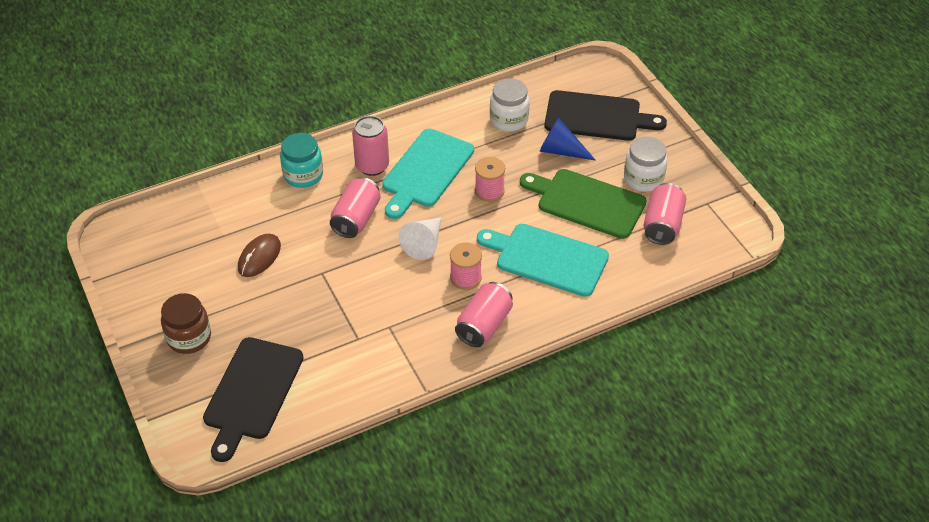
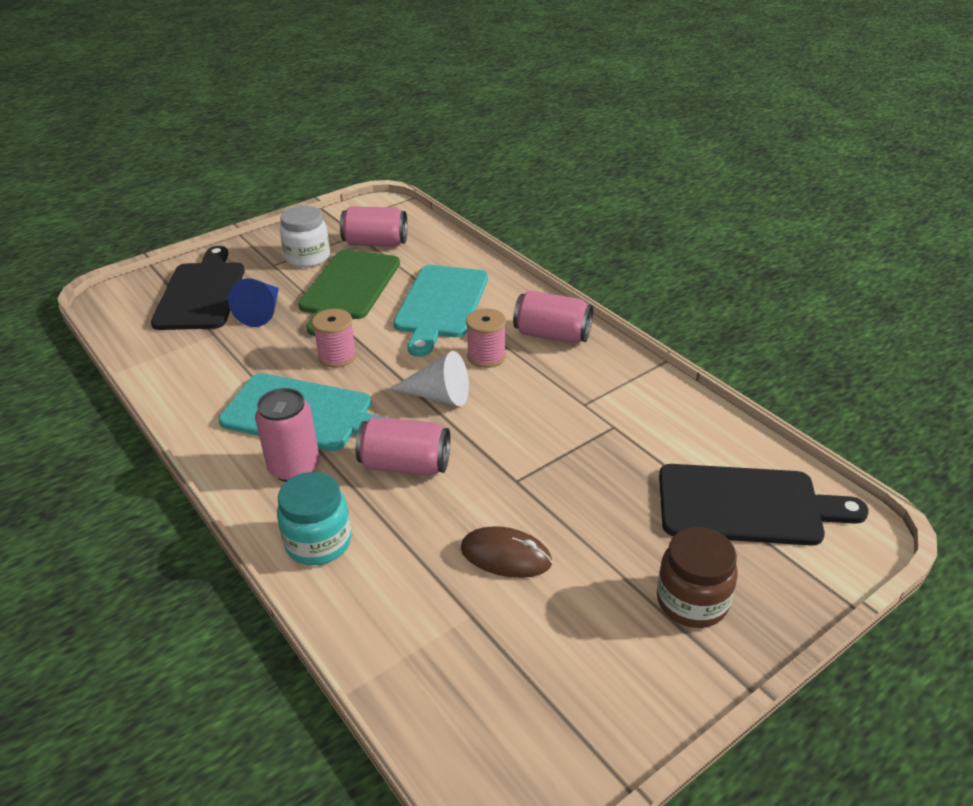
camera: 100 degrees left, 10 degrees down
(509, 120) = (201, 356): white jar -> none

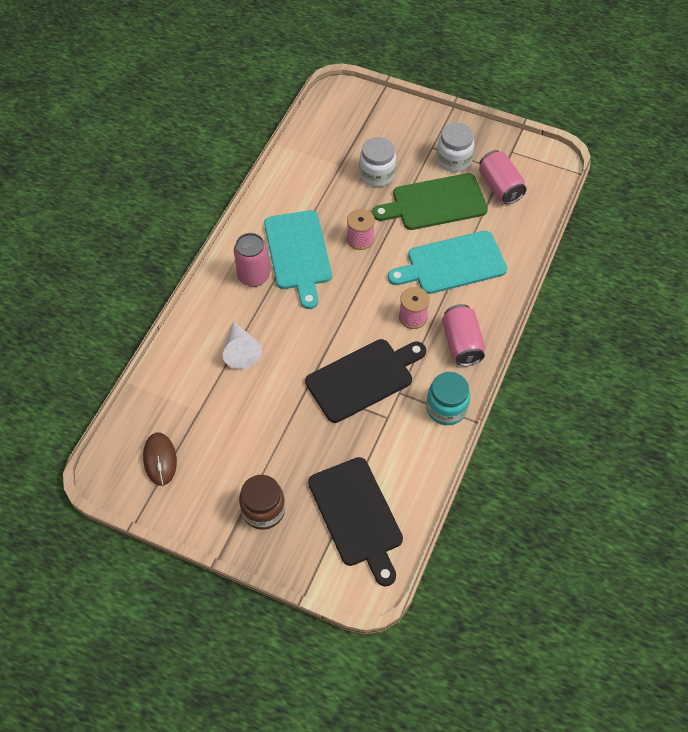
camera: 60 degrees right, 20 degrees up
(201, 293) = (375, 131): black cutting board -> black cutting board (363, 378)
(262, 312) = (377, 174): blue cone -> white jar
(318, 542) = (208, 319): turquoise jar -> turquoise jar (446, 408)
(405, 465) = (287, 326): pink can -> none
(439, 396) = (357, 311): white cone -> white cone (241, 351)
(506, 555) = (247, 408): brown mouse -> brown mouse (160, 459)

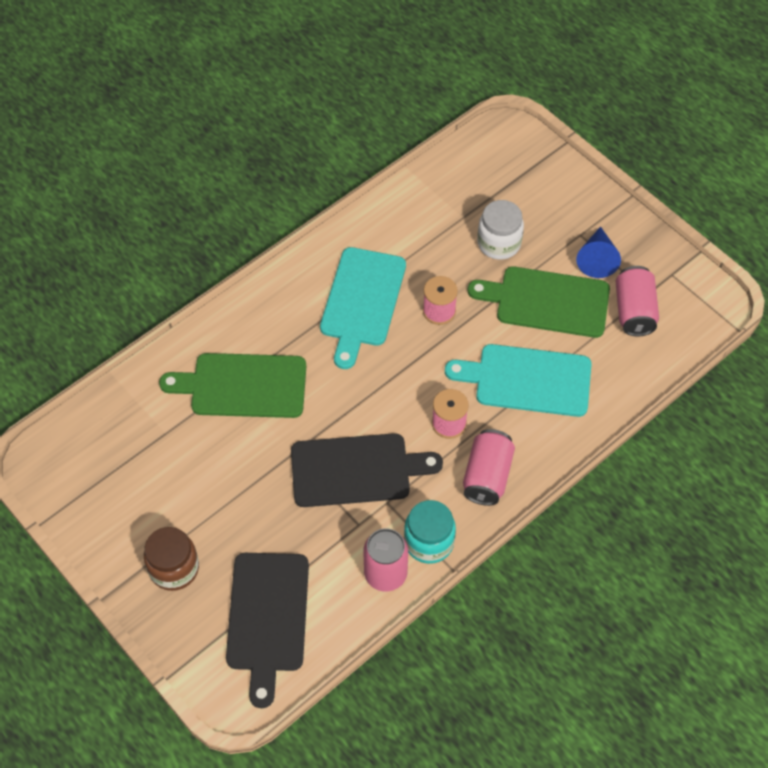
camera: 25 degrees right, 0 degrees up
(160, 459) = (99, 468): brown mouse -> none
(241, 351) = (243, 386): white cone -> green cutting board
(254, 276) = (300, 308): pink can -> pink can (385, 574)
(453, 160) = (597, 259): white jar -> blue cone

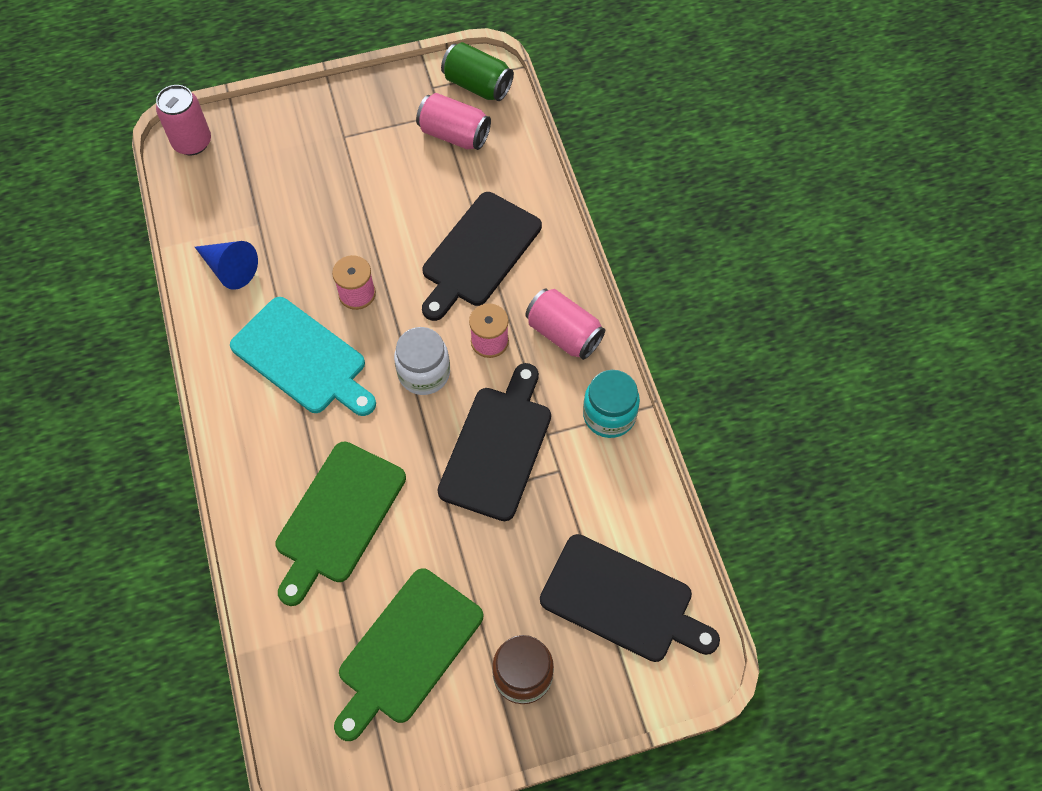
camera: 65 degrees left, 5 degrees up
(385, 574) = (625, 468): pink can -> pink can (192, 142)
(499, 243) = (310, 207): white jar -> white jar (424, 373)
(527, 380) = (478, 253): turquoise cutting board -> black cutting board
(547, 301) = (402, 198): green cutting board -> green cutting board (407, 650)
(597, 259) = (380, 136): blue cone -> blue cone (230, 269)
(697, 306) = (477, 85): none -> green can

